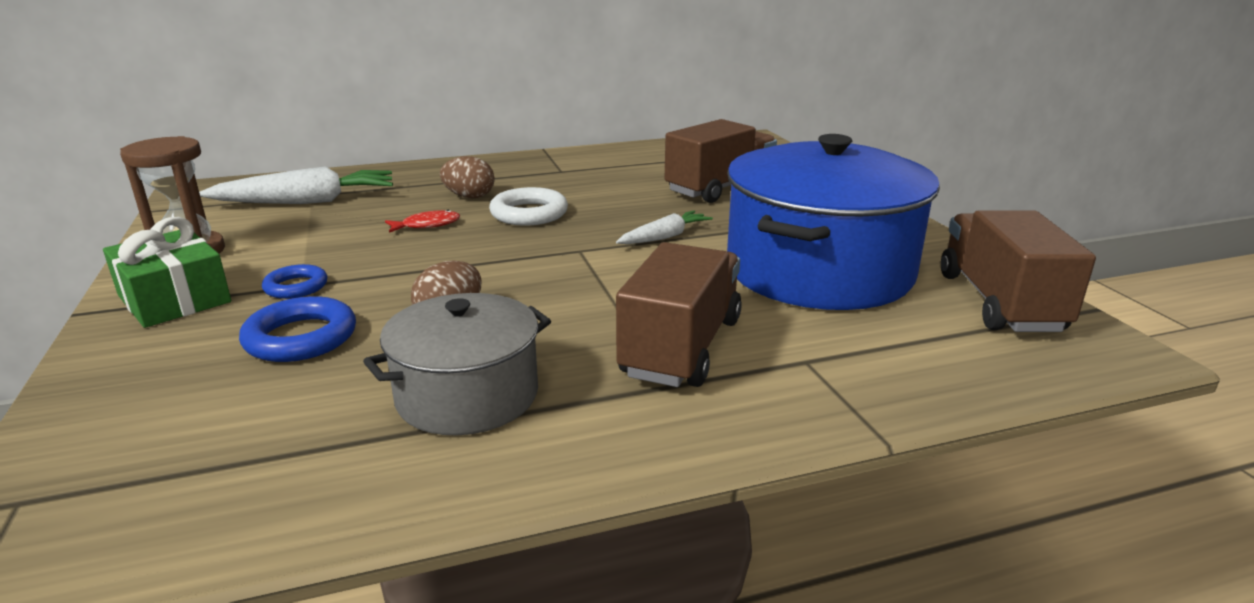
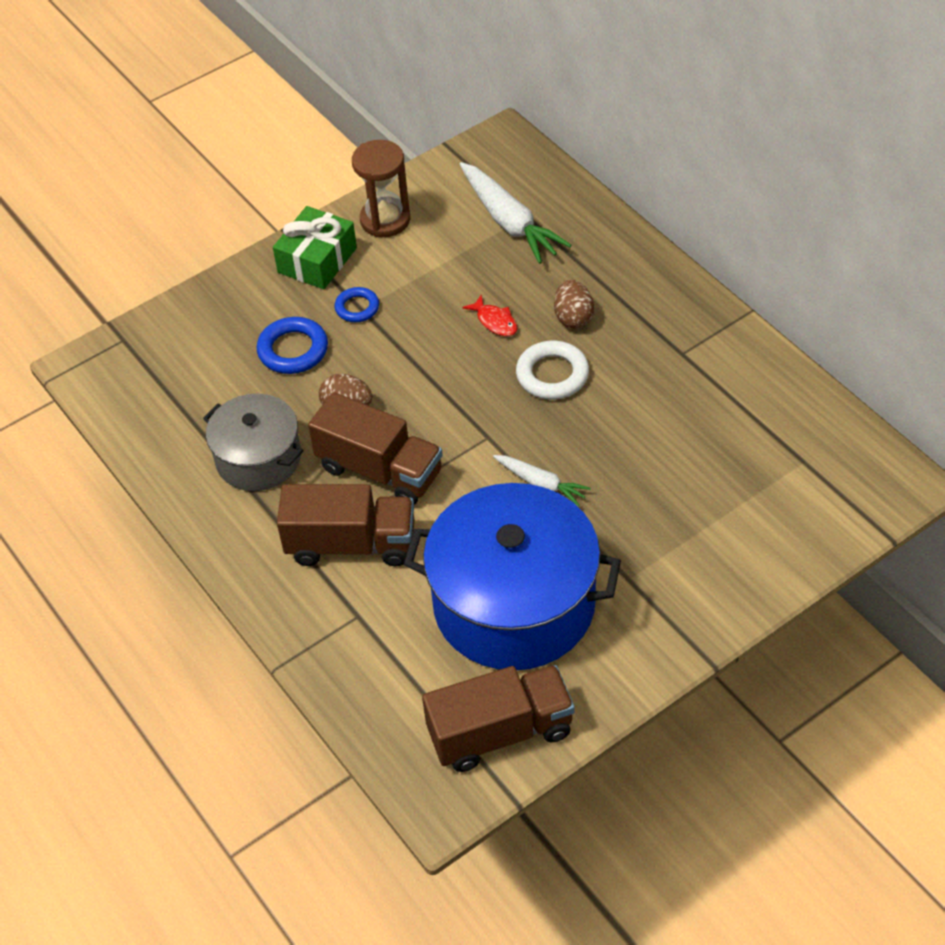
camera: 75 degrees right, 25 degrees up
(720, 188) = (695, 493): brown truck -> brown truck (379, 470)

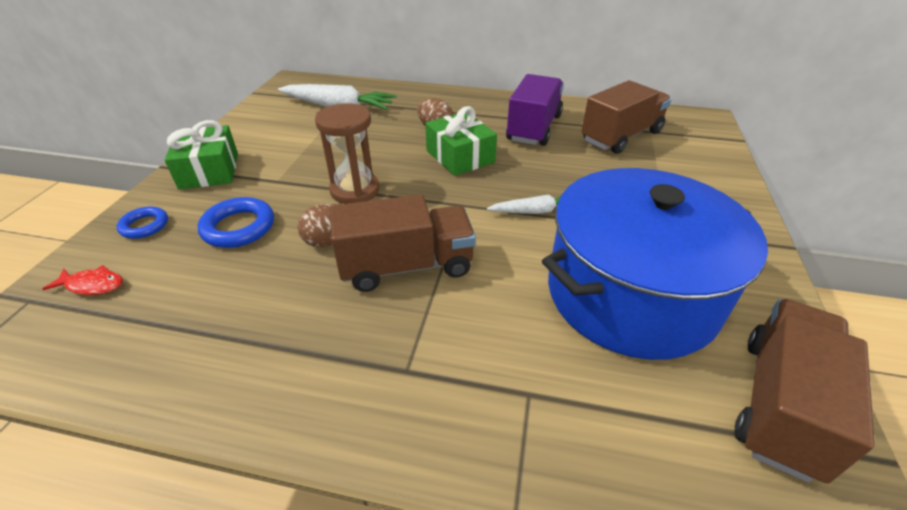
camera: 45 degrees left, 10 degrees down
(258, 458) = (278, 319): grey pot -> none
(351, 544) = (447, 335): brown truck -> brown truck (621, 136)
(357, 308) = (272, 181): blue ring -> blue ring (144, 226)
(385, 220) = (246, 134): brown hourglass -> brown hourglass (355, 190)
(495, 321) = (387, 149): red fish -> red fish (92, 285)
(552, 375) = (460, 156): white ring -> green gift
(678, 379) = (534, 128): none -> purple truck

